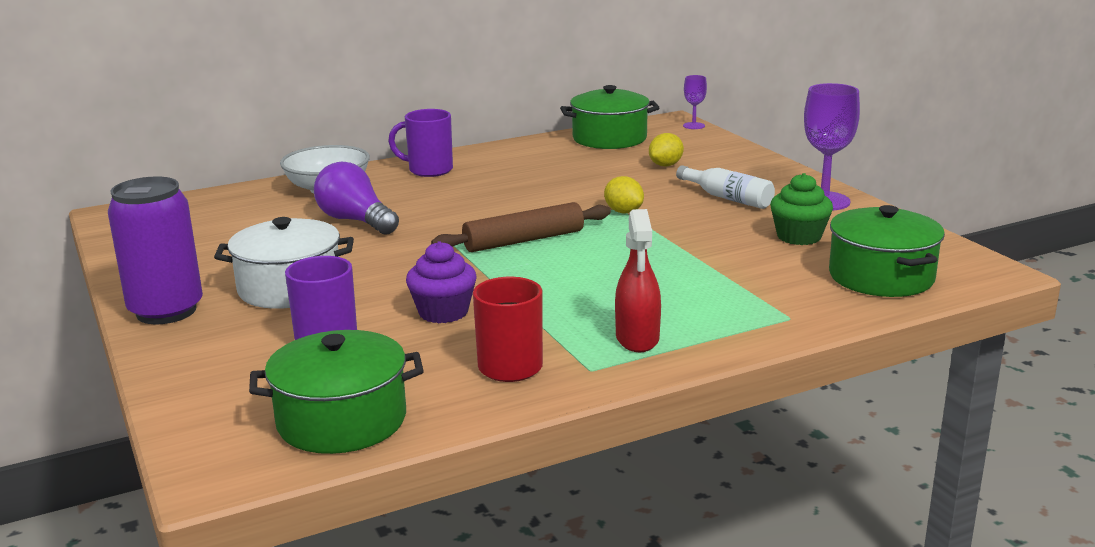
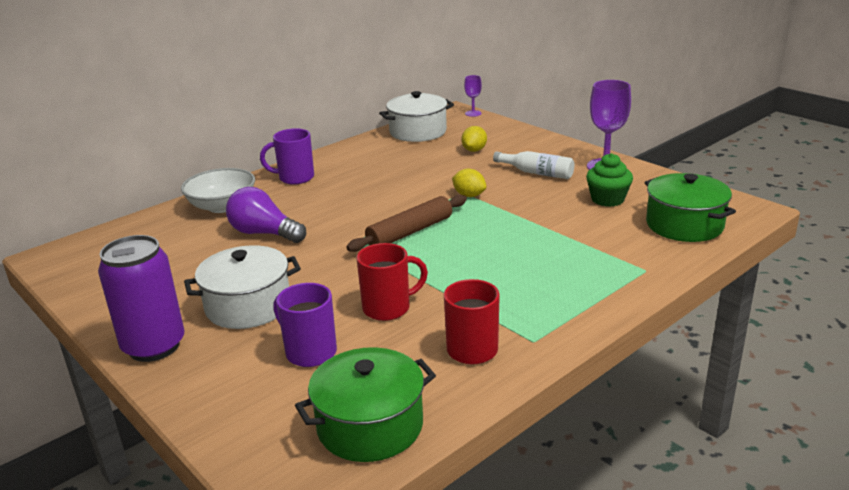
camera: 15 degrees left, 5 degrees up
(443, 312) = (388, 308): purple cupcake -> red mug
(609, 138) = (418, 132): green pot -> white pot
(637, 338) = (550, 307): red spray bottle -> none

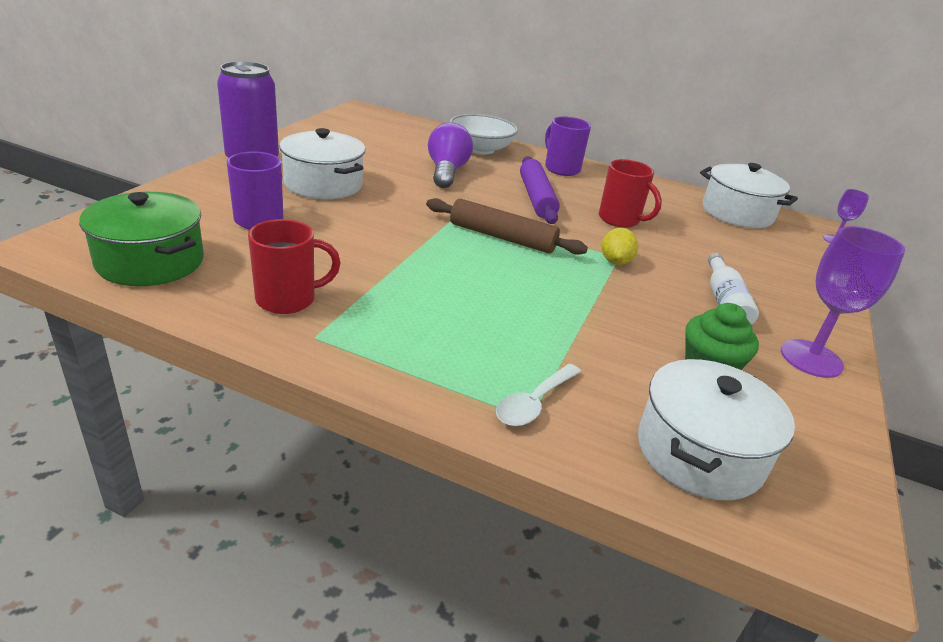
camera: 60 degrees right, 5 degrees up
(347, 202) = (536, 198): none -> purple rolling pin
(388, 308) = (347, 245): red mug -> red mug (620, 220)
(474, 150) = (734, 252): yellow lemon -> none
(631, 265) = (534, 403): none -> white spoon
(684, 225) = (699, 452): green pot -> white pot

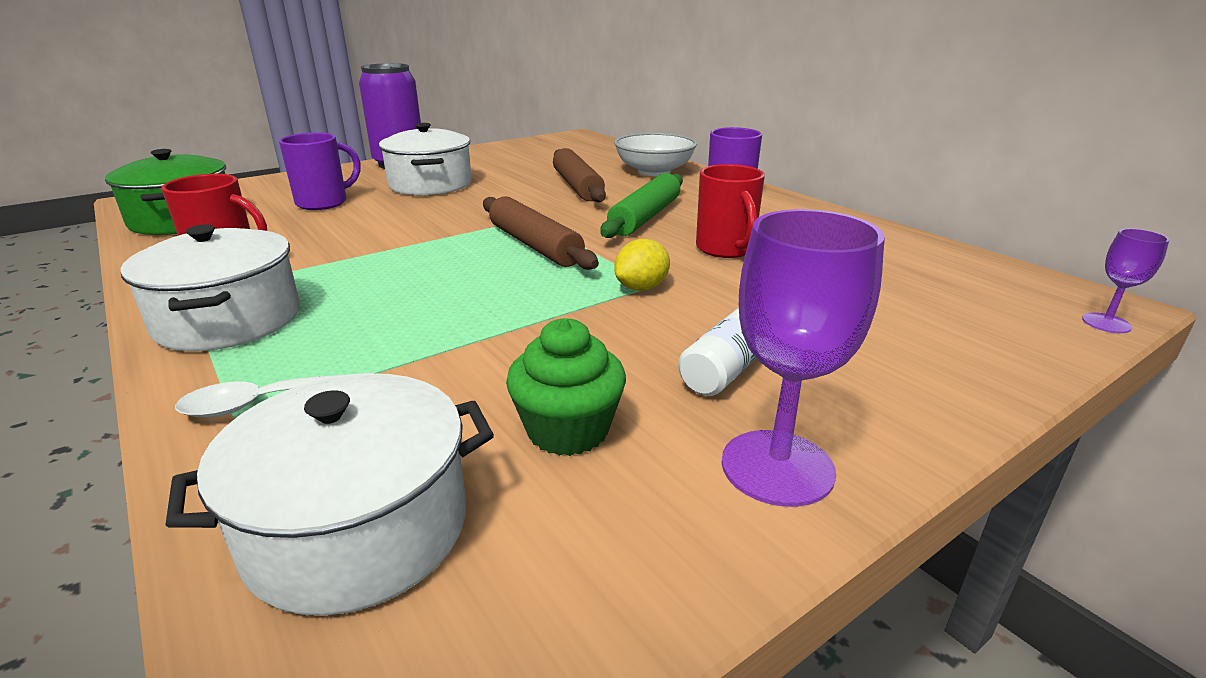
camera: 35 degrees right, 5 degrees down
(447, 172) = (577, 186): purple light bulb -> brown rolling pin
(536, 198) = (645, 217): purple rolling pin -> green rolling pin
(737, 213) = (944, 265): white pot -> white pot (229, 320)

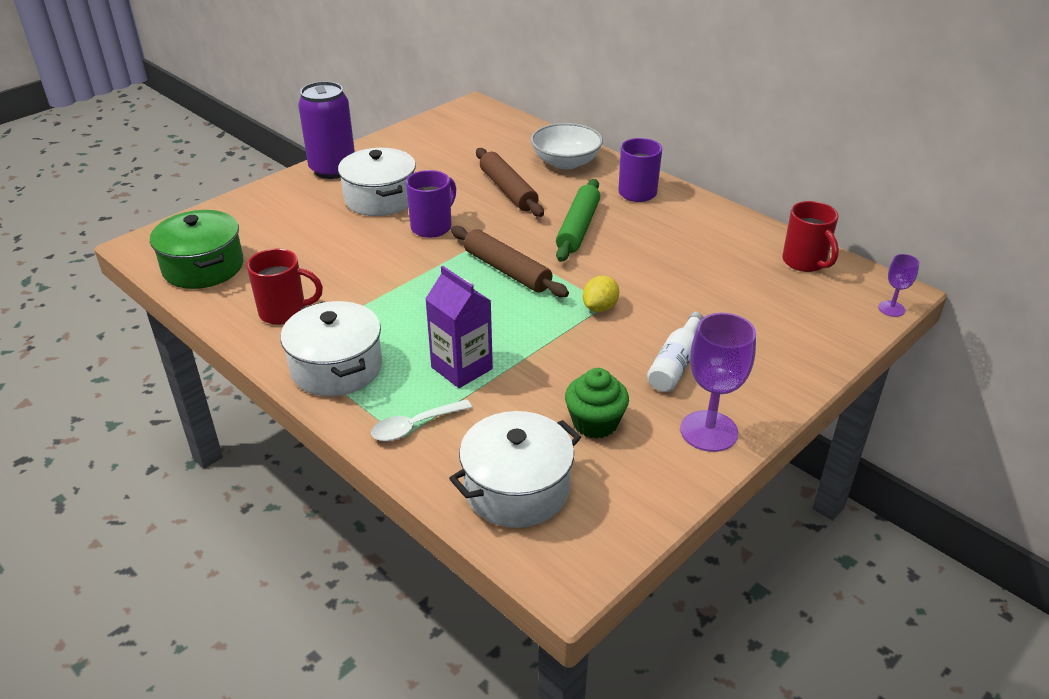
camera: 10 degrees left, 10 degrees up
(324, 203) = (305, 233): purple mug -> purple mug (432, 227)
(401, 336) = (461, 368): none -> purple carton
(726, 249) = (648, 261): red mug -> red mug (805, 262)

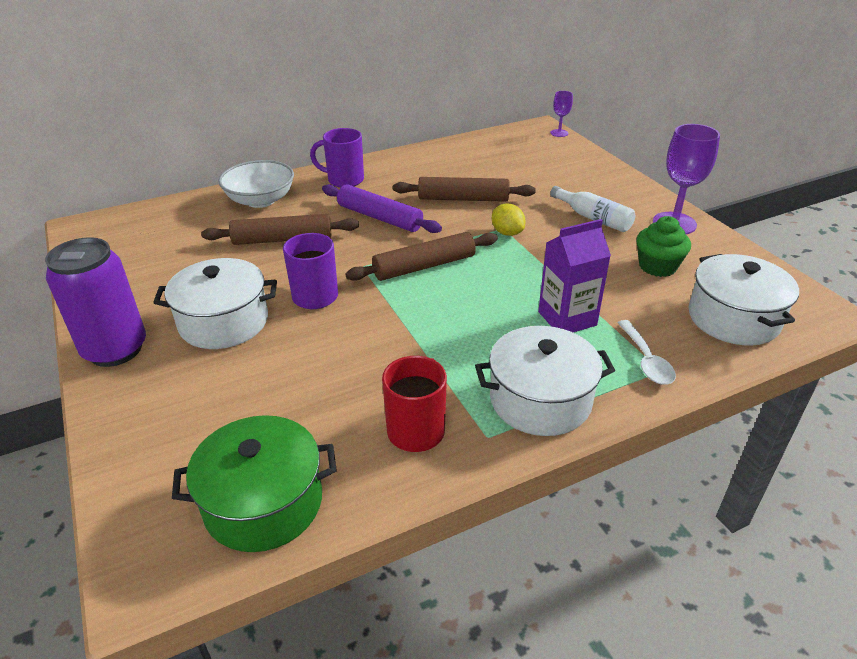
camera: 70 degrees left, 0 degrees up
(578, 228) = (379, 217): green rolling pin -> purple rolling pin
(652, 268) = (463, 199): none -> brown rolling pin
(805, 262) = (491, 144): red mug -> none

